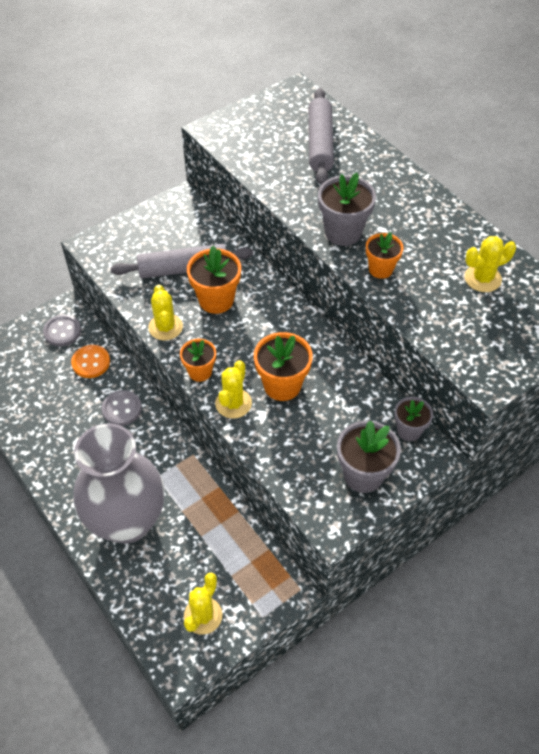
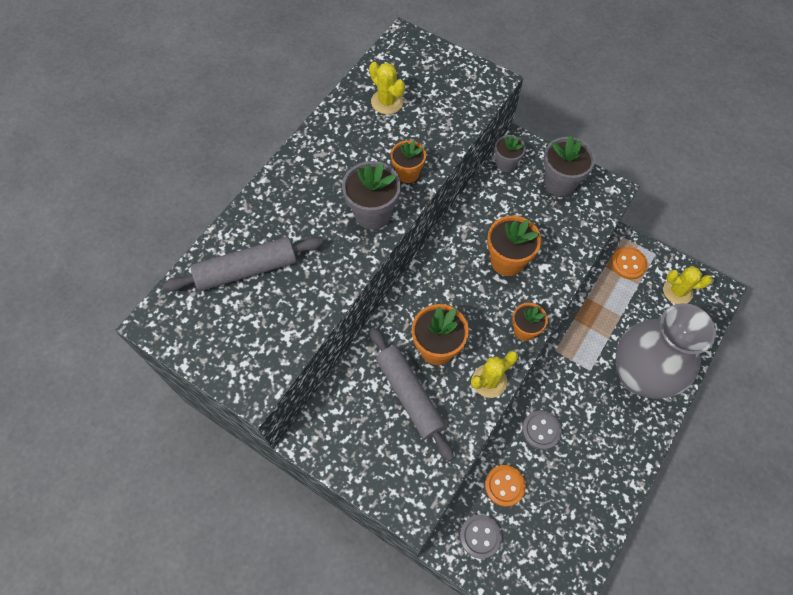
camera: 110 degrees left, 10 degrees up
(233, 403) = (543, 292): yellow cactus -> none
(261, 577) = (628, 264): none -> orange button

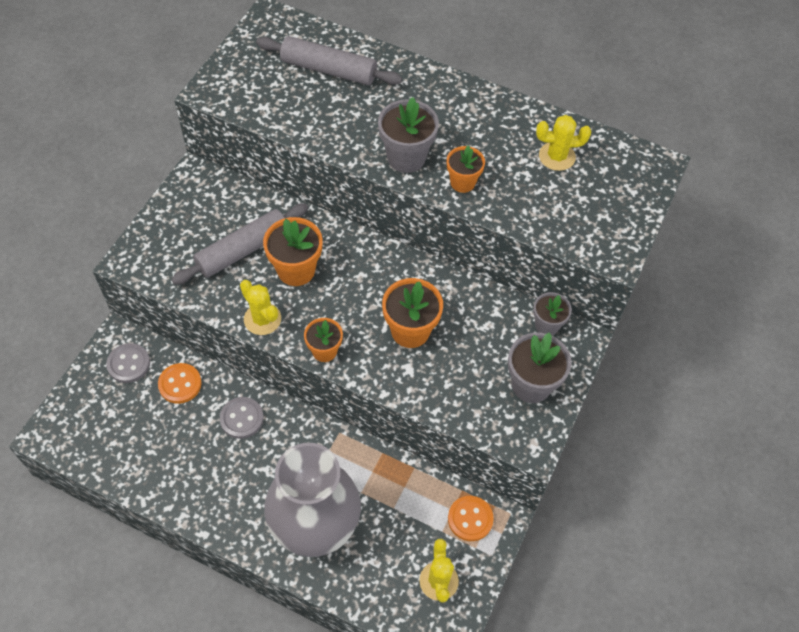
camera: 80 degrees right, 5 degrees down
(247, 269) = (329, 70): grey rolling pin -> grey rolling pin turned 45 degrees counterclockwise
(387, 102) = (557, 156): yellow cactus -> yellow cactus turned 45 degrees clockwise

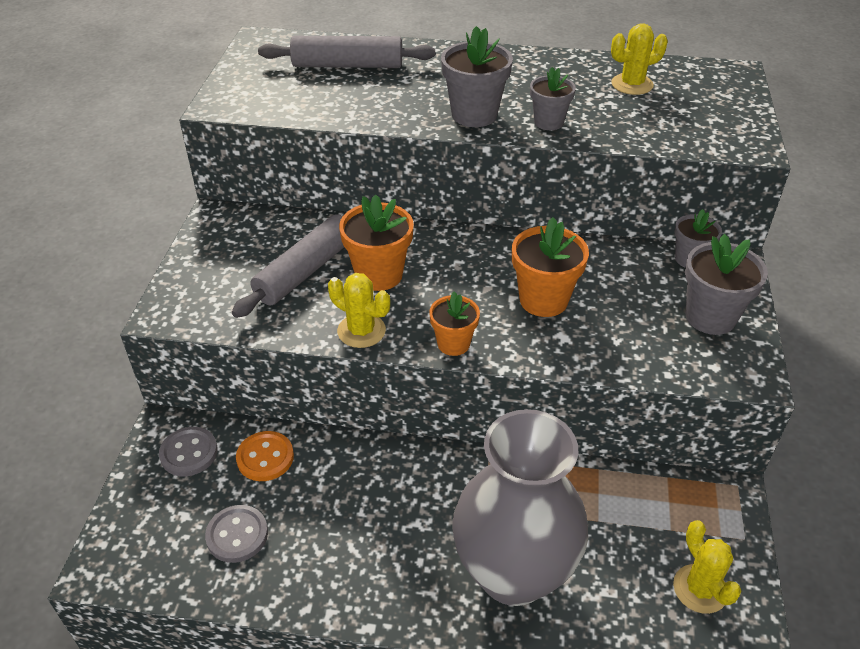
camera: 15 degrees left, 15 degrees down
(241, 418) = (361, 474): grey button -> grey button (237, 535)
(462, 182) = (548, 122): orange flower pot -> grey flower pot
(470, 519) = (695, 505): orange button -> none

